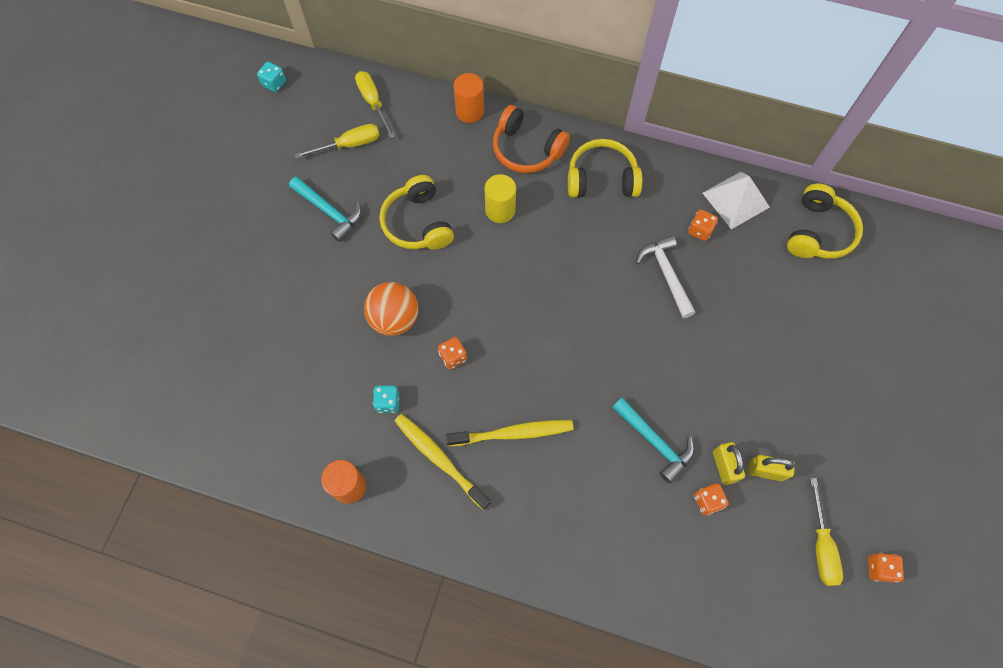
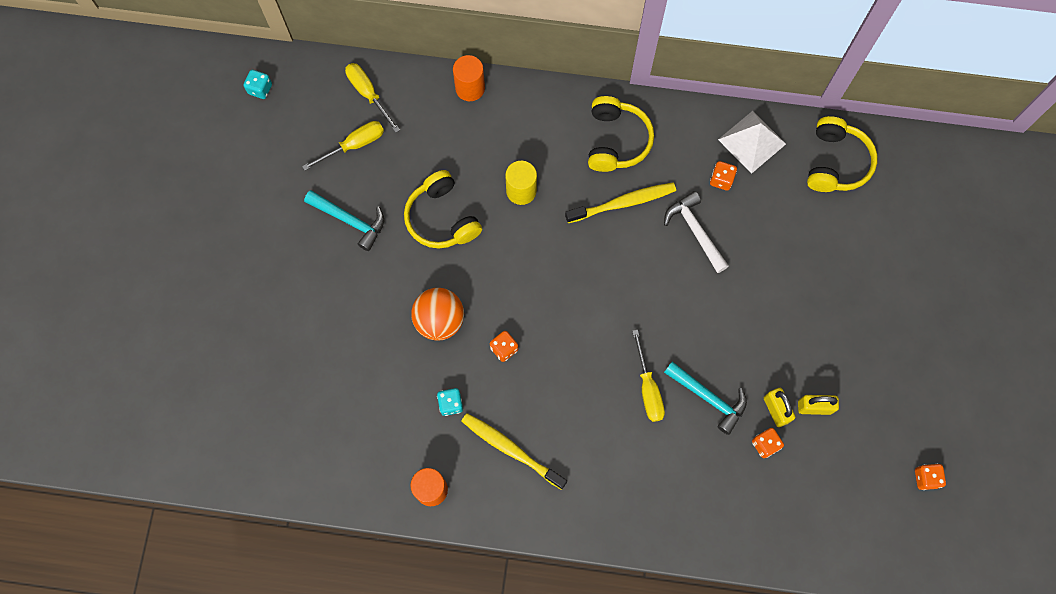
camera: 10 degrees left, 5 degrees up
(513, 433) = (575, 413): yellow toothbrush -> yellow toothbrush (623, 203)
(526, 149) = (535, 121): orange headphones -> none
(601, 179) = (616, 141): yellow headphones -> yellow headphones turned 105 degrees clockwise
(821, 545) = (872, 467): yellow screwdriver -> yellow screwdriver (648, 388)

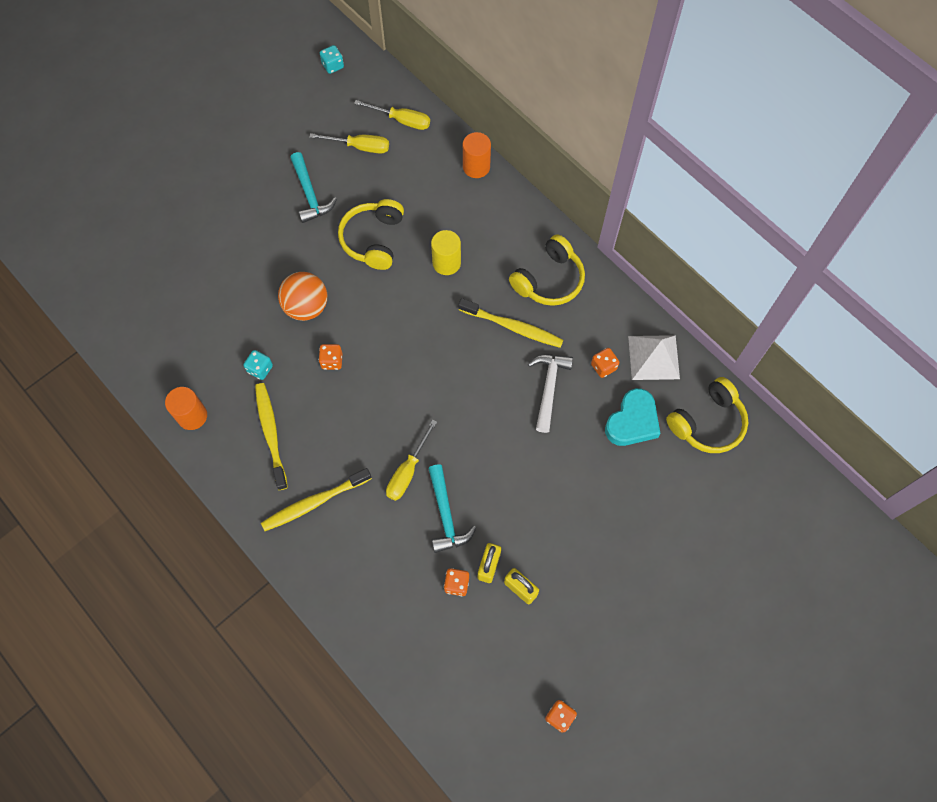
camera: 40 degrees right, 5 degrees down
(368, 94) = (401, 120): yellow screwdriver -> yellow screwdriver turned 105 degrees clockwise
(598, 475) = (314, 502): none -> yellow toothbrush
(781, 207) = (632, 421): none -> turquoise heart

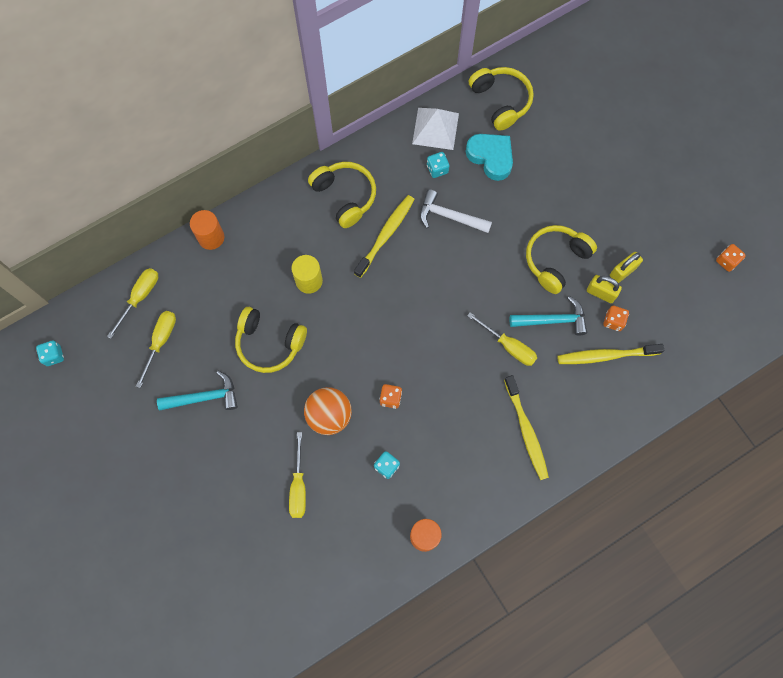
camera: 80 degrees left, 5 degrees up
(231, 292) = (298, 486): none -> yellow screwdriver
(271, 434) = (454, 463): yellow toothbrush -> yellow toothbrush (606, 356)
(519, 510) = (555, 260): none -> yellow headphones
(603, 367) = (437, 169): orange dice -> turquoise dice

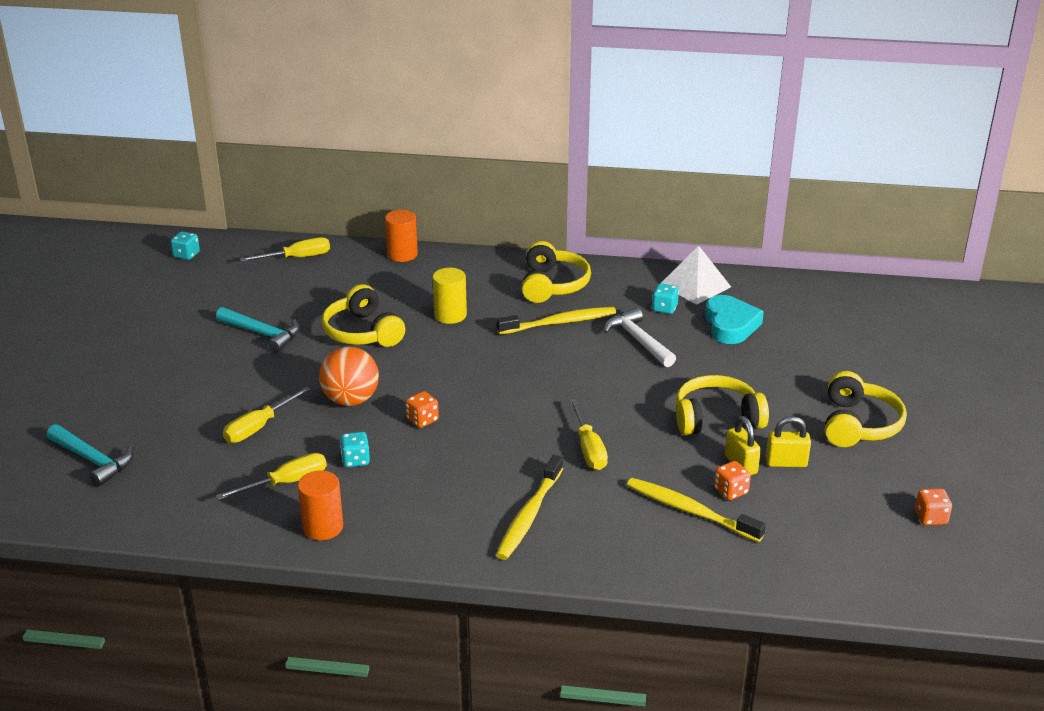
camera: 40 degrees right, 40 degrees down
(160, 342) = (276, 287): yellow screwdriver -> yellow screwdriver (286, 483)
(501, 101) = (785, 298): yellow headphones -> yellow headphones (858, 424)
(552, 320) = (660, 456): turquoise hammer -> turquoise hammer (93, 460)

